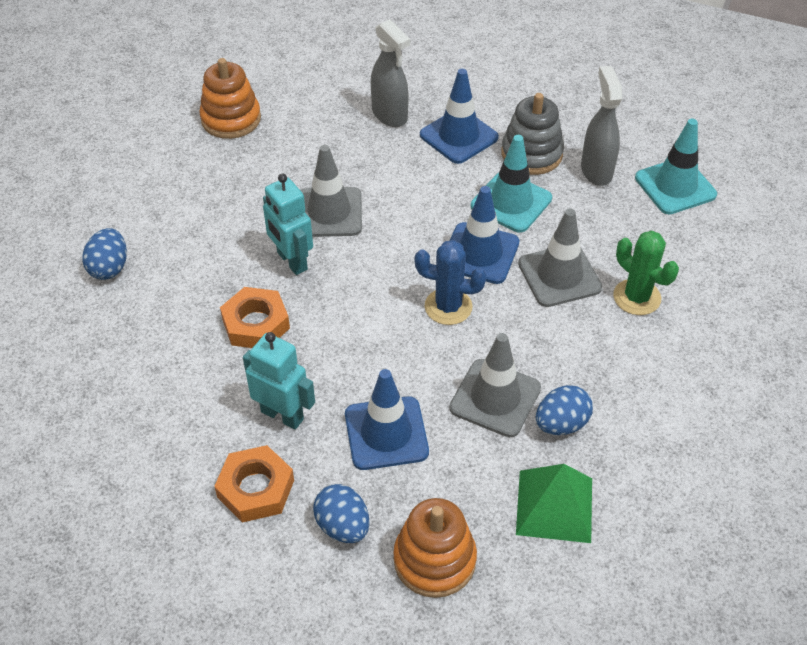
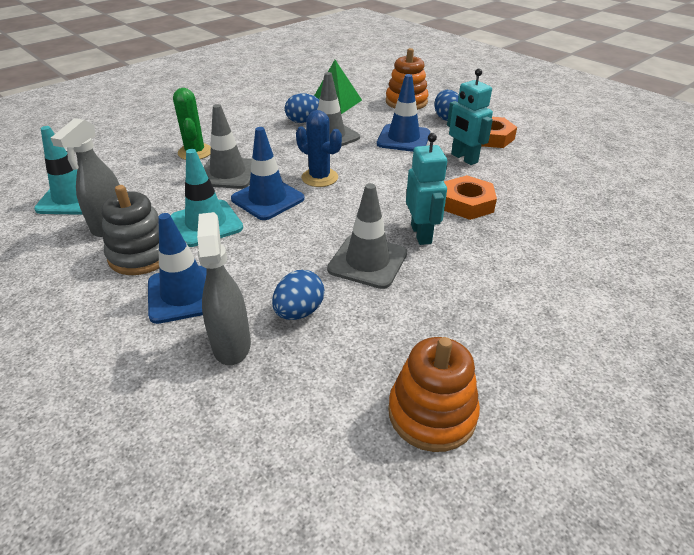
camera: 155 degrees left, 10 degrees down
(109, 268) = (597, 275): blue egg -> blue egg (299, 311)

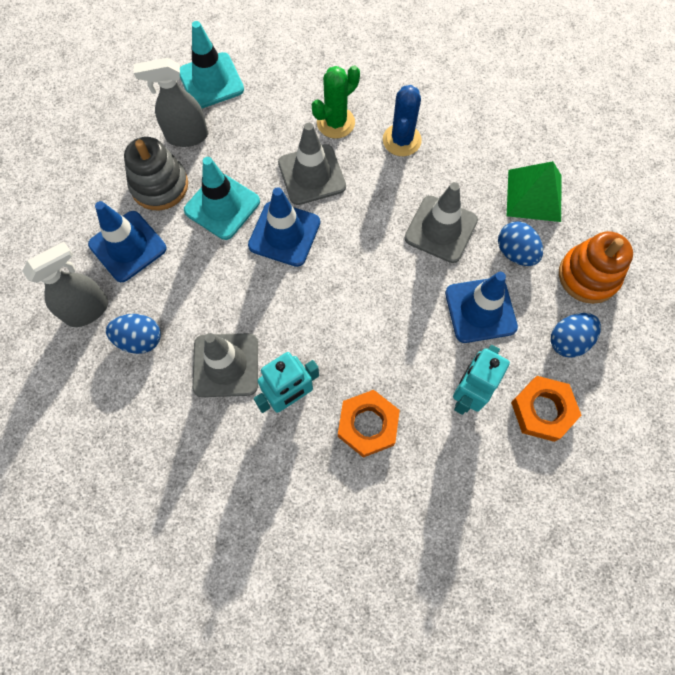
camera: 65 degrees right, 30 degrees up
(303, 121) = (462, 185): blue egg -> blue egg (515, 252)
(319, 178) = (346, 261): blue cactus -> blue cactus (401, 140)
(432, 413) = (71, 478): orange stacking toy -> none

